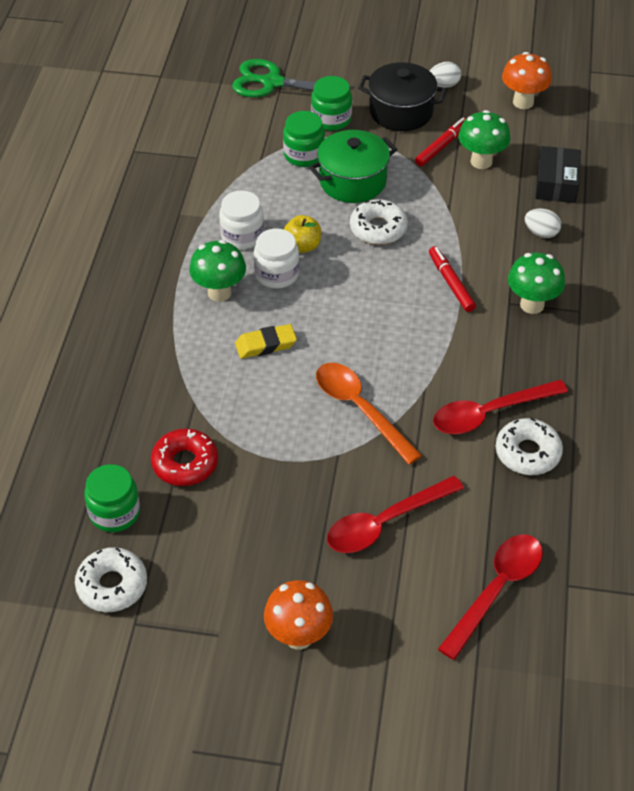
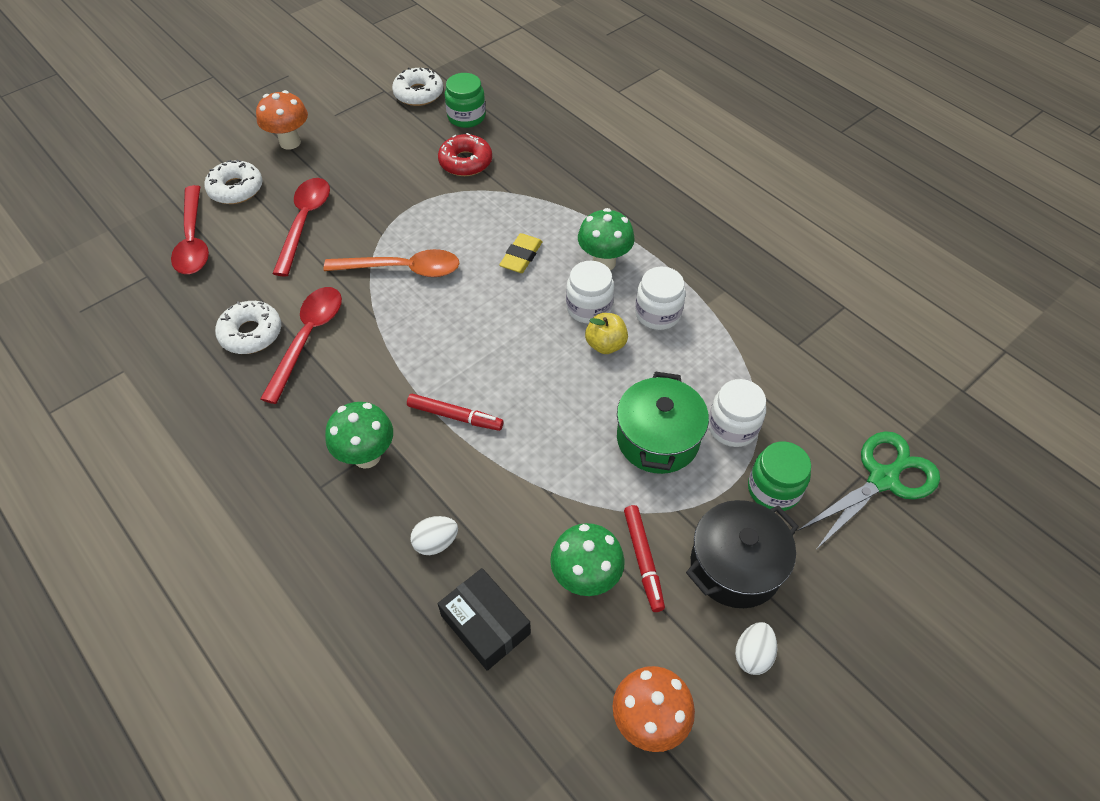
camera: 130 degrees right, 5 degrees up
(304, 155) = (732, 427): green jar -> white jar
(378, 229) = (574, 413): white donut -> white donut (236, 189)

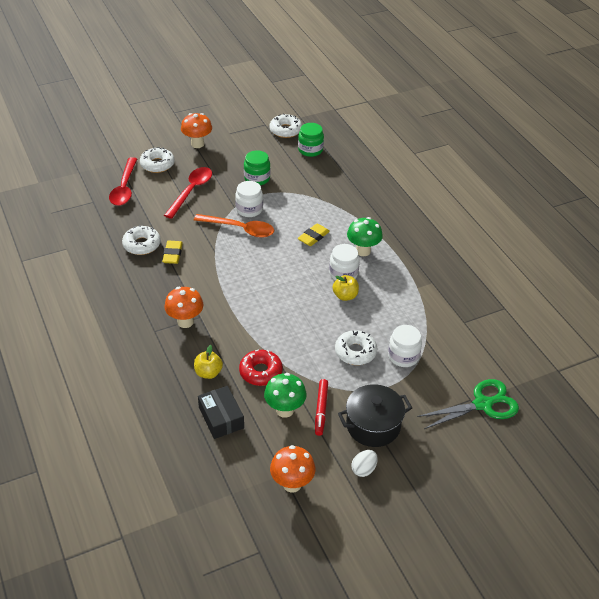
camera: 15 degrees right, 10 degrees down
(308, 338) = (173, 254): red spoon -> yellow eraser
(367, 456) = (185, 322): green mushroom -> orange mushroom
(436, 542) = (208, 373): white egg -> yellow apple
(455, 416) = (242, 313): red marker -> none
(465, 162) = (300, 176): red donut -> red donut (260, 372)
(657, 314) = (384, 286): white jar -> white jar (249, 209)
(657, 439) = (355, 352): green pot -> white donut
(773, 489) = (413, 393): green jar -> green jar (257, 178)

